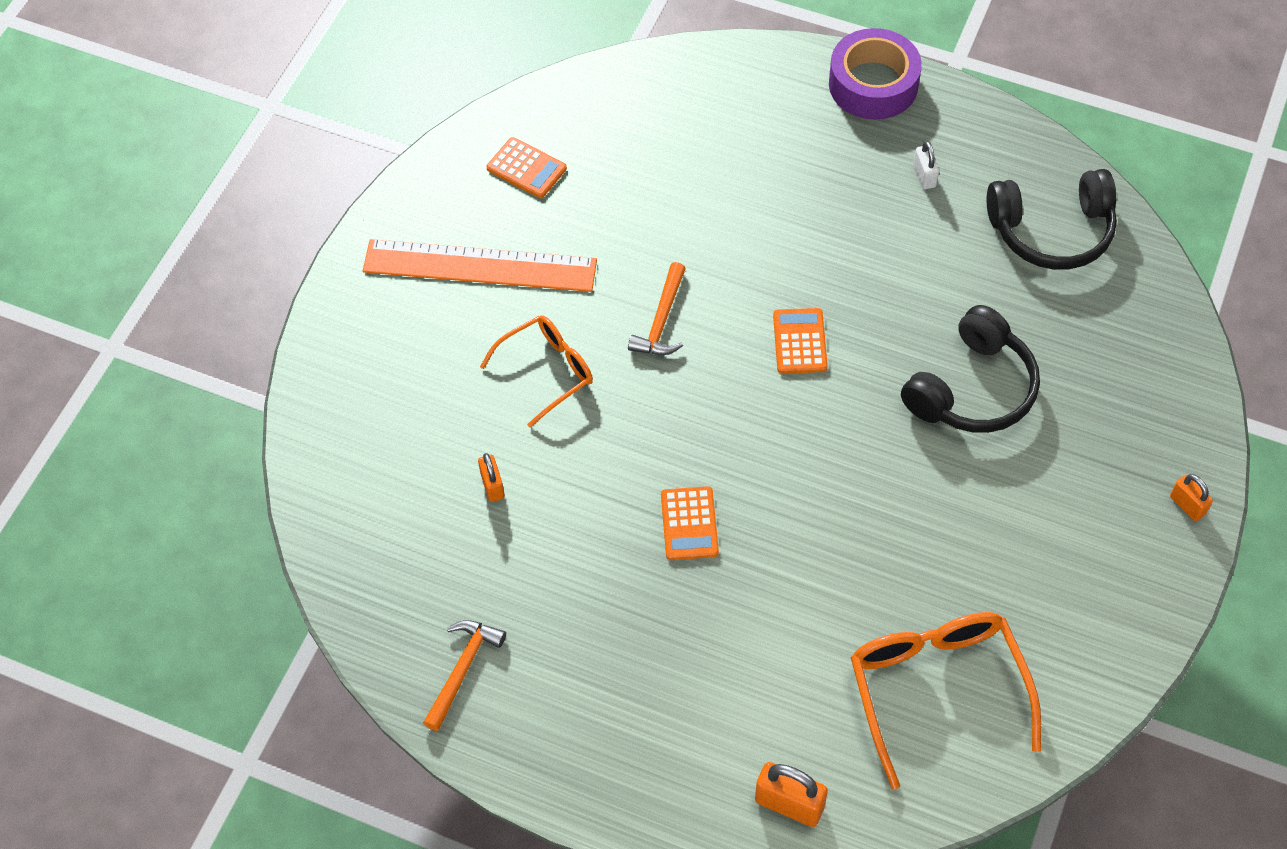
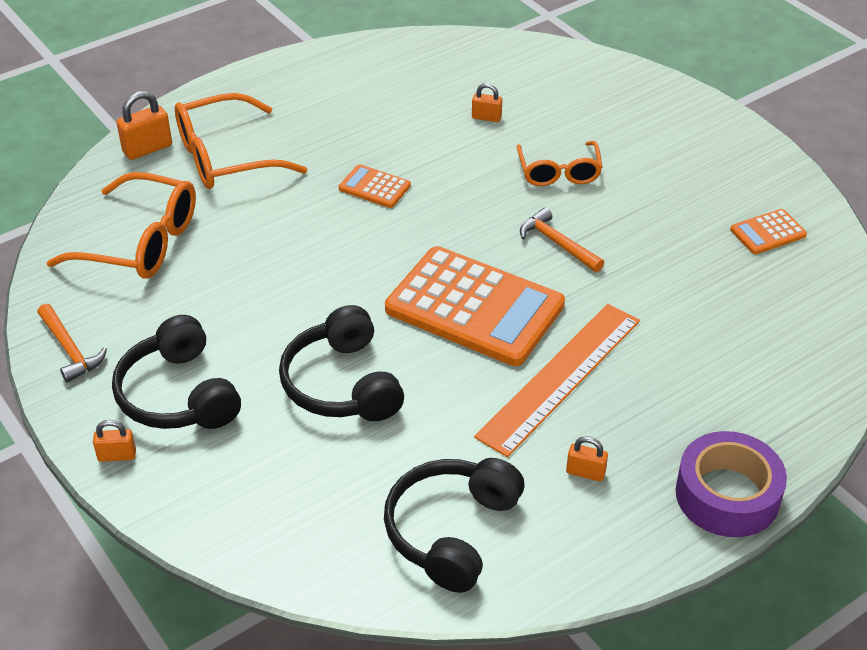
camera: 120 degrees right, 15 degrees down
(462, 669) = (369, 64): orange hammer -> orange hammer (70, 349)
(479, 266) = (682, 175): orange ruler -> orange ruler (560, 377)
(745, 706) = (225, 157): none -> orange glasses
(799, 341) = (474, 307): orange calculator -> orange calculator, size x2.27
(924, 176) = (585, 472): white padlock -> orange padlock
(1089, 507) = (178, 395): none -> black headphones

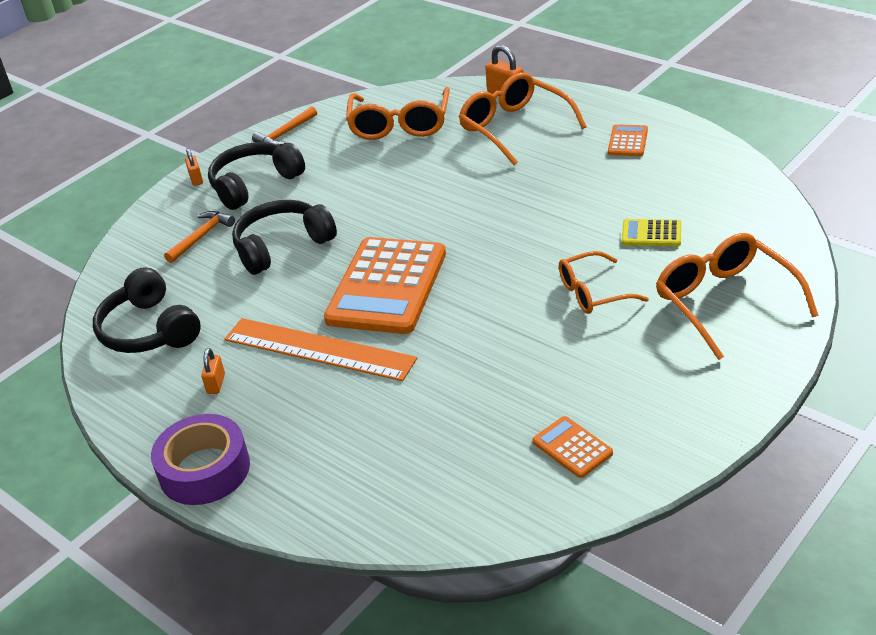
camera: 80 degrees right, 5 degrees down
(374, 187) = (515, 202): orange calculator -> orange calculator (627, 141)
(451, 531) = (149, 330): black headphones -> black headphones turned 135 degrees counterclockwise
(486, 117) = (651, 234): orange padlock -> yellow calculator
(557, 243) = (488, 313): orange hammer -> orange hammer (201, 237)
(608, 105) = (724, 301): none -> orange glasses

